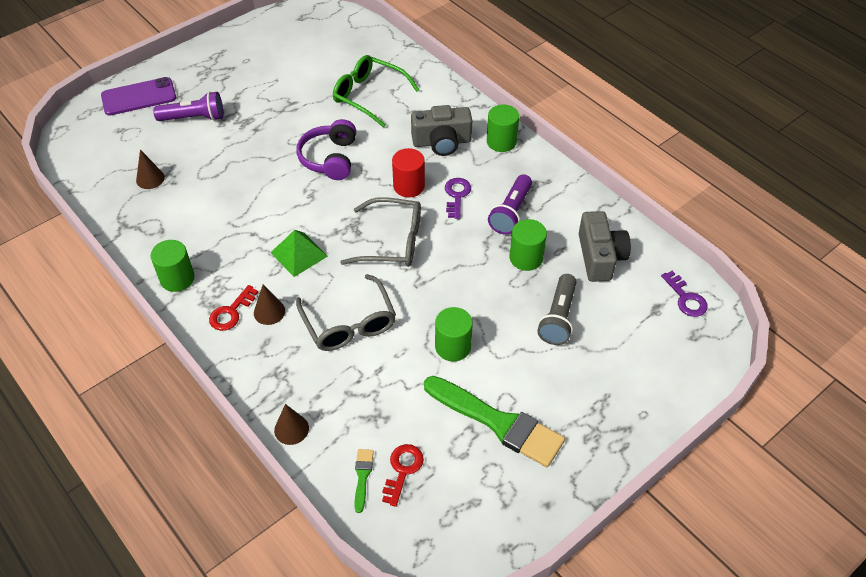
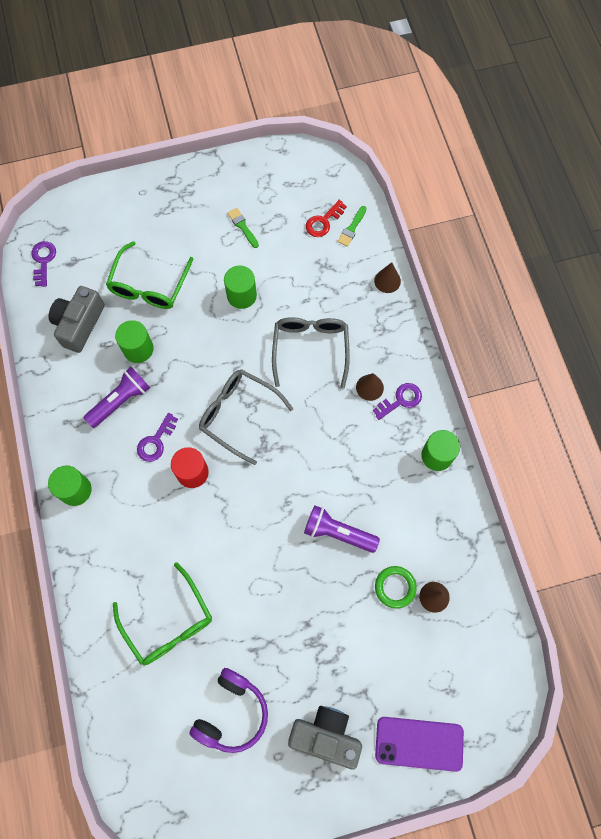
camera: 155 degrees left, 20 degrees up
(188, 173) = (395, 587): none -> green ring
(194, 118) = (366, 674): purple flashlight -> purple flashlight (338, 533)
(231, 312) = (400, 400): red key -> purple key
(299, 254) = (324, 436): green pyramid -> none
(330, 158) = (249, 544): purple headphones -> purple headphones (232, 712)
(442, 142) = (131, 516): grey camera -> grey camera (325, 735)
(498, 423) = (242, 226): green brush -> green brush, size x0.42
(558, 318) = (149, 285): grey flashlight -> green glasses

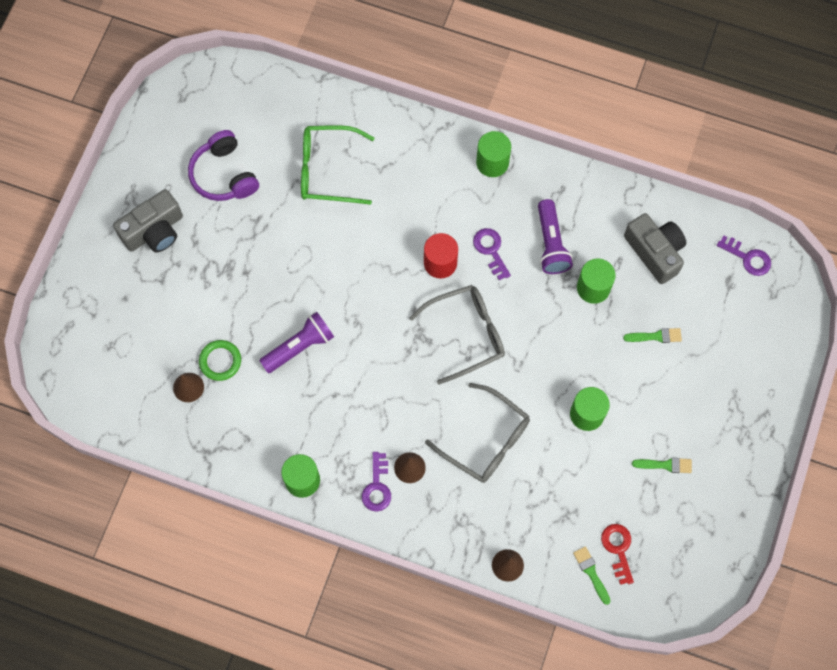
camera: 125 degrees right, 0 degrees up
(149, 285) = (655, 336): green glasses -> green brush
(419, 743) = (94, 295): purple phone -> none

